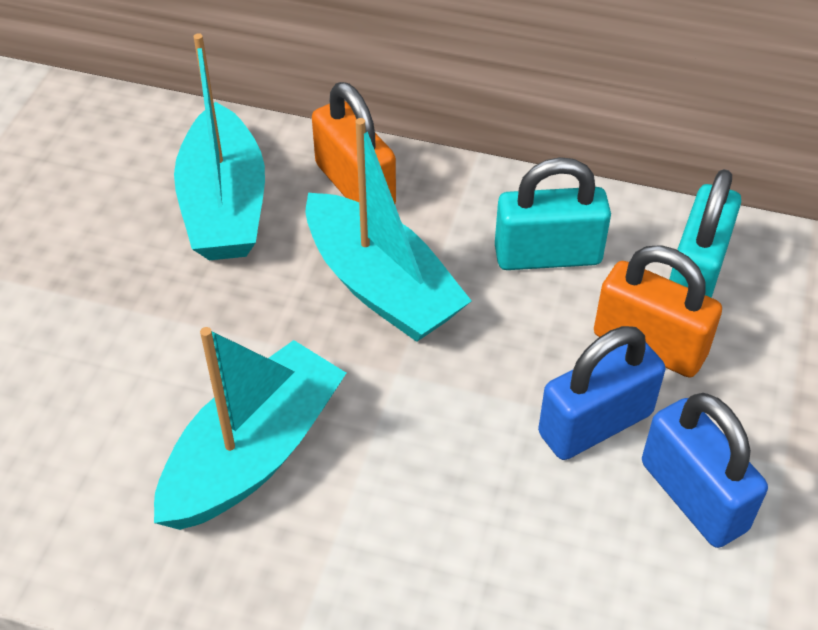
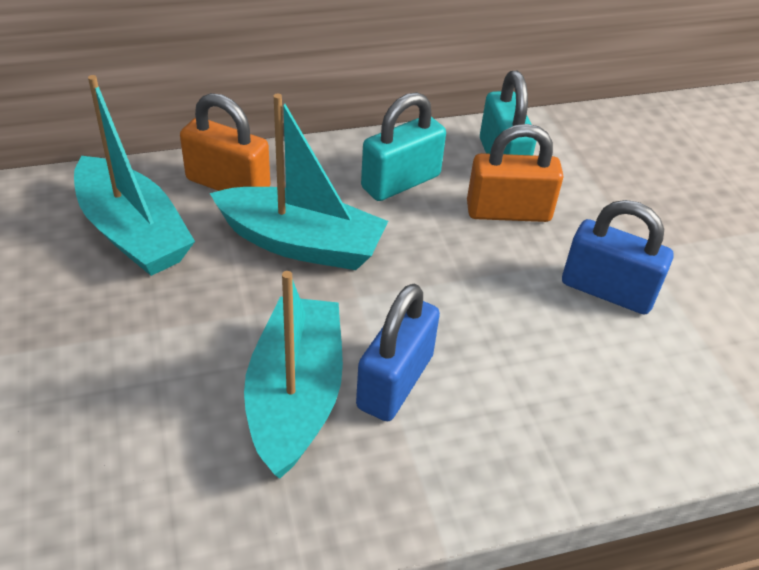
camera: 35 degrees left, 5 degrees down
(595, 424) = (515, 273): blue padlock -> blue padlock (395, 381)

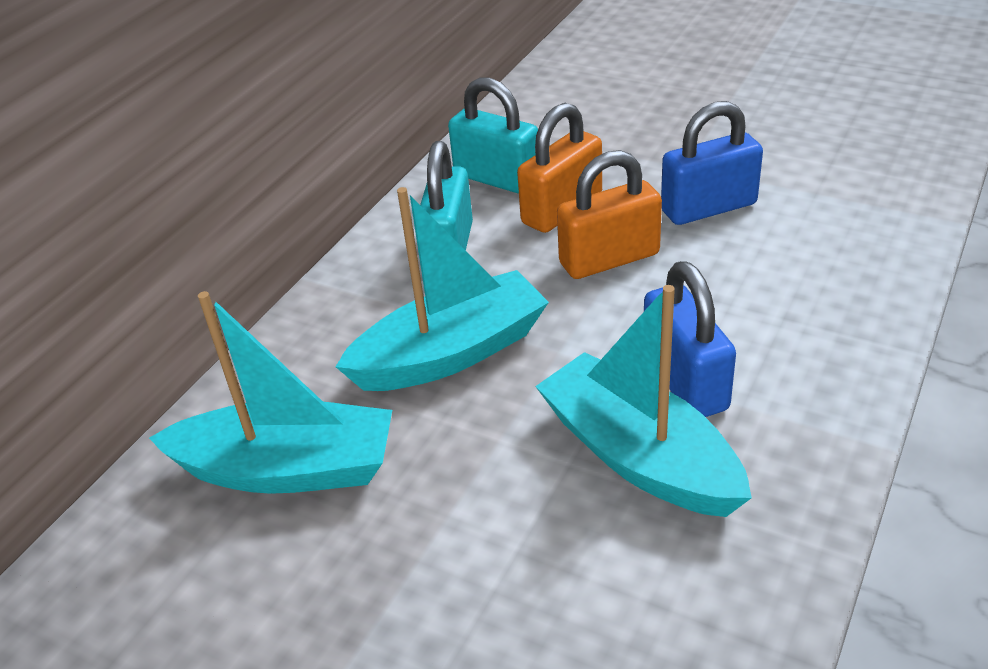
camera: 40 degrees left, 5 degrees down
(228, 184) = (307, 363): orange padlock -> orange padlock (609, 259)

